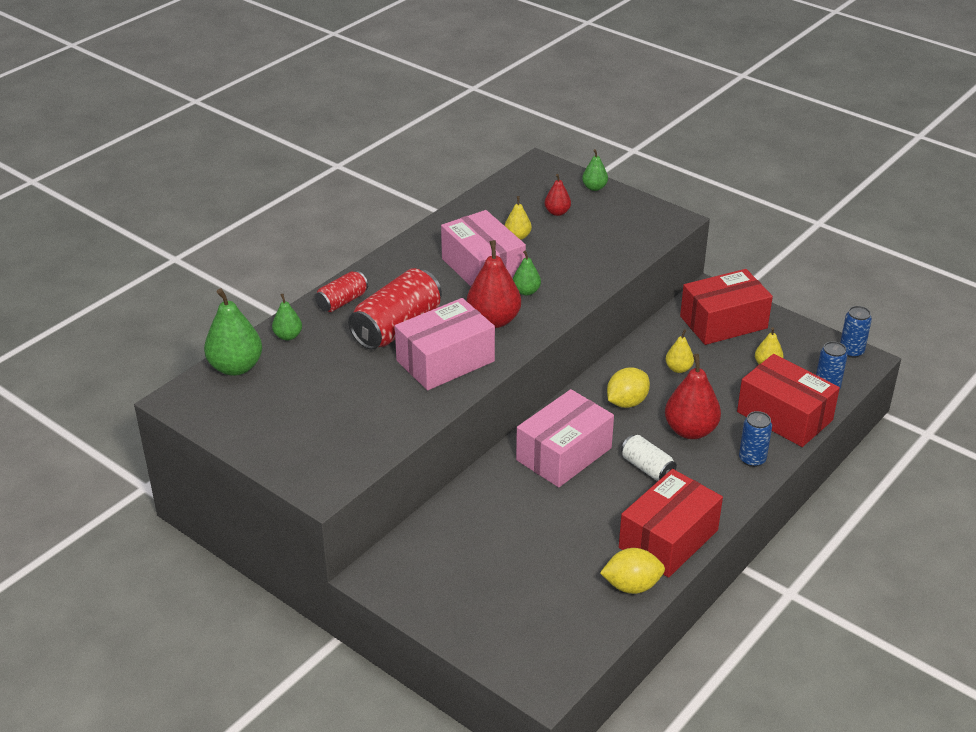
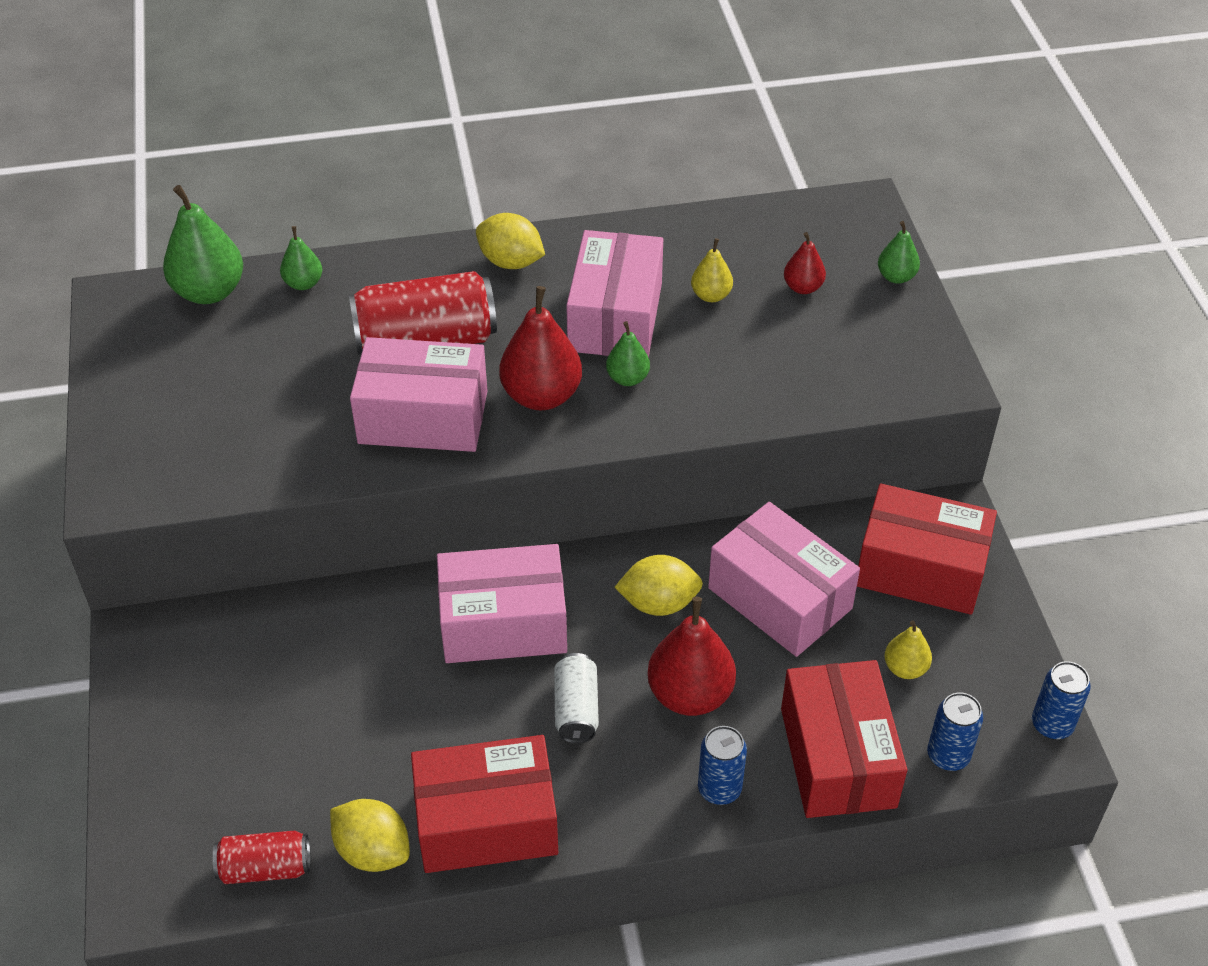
camera: 40 degrees right, 10 degrees up
(342, 302) = (409, 272): red can -> red can (265, 868)
(393, 271) = (511, 262): none -> yellow lemon
(678, 369) = (779, 598): yellow pear -> pink box

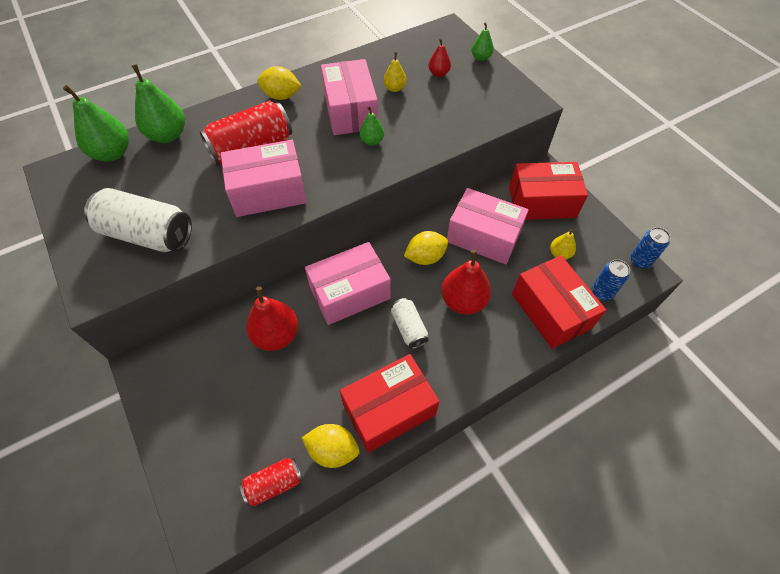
camera: 20 degrees left, 10 degrees up
(216, 434) = (148, 234): none -> white can
(303, 283) = (168, 135): green pear -> green pear, size x1.85
(541, 396) = (330, 162): red pear -> red pear (276, 335)
(719, 789) = (501, 347): blue can -> none

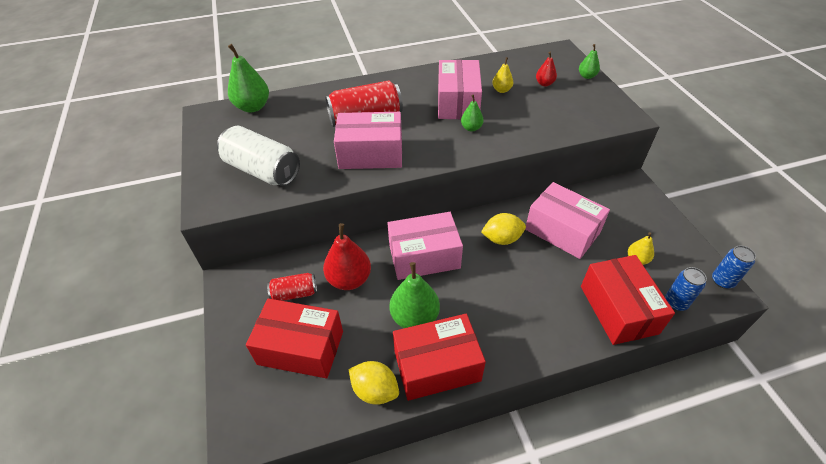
camera: 15 degrees right, 10 degrees down
(168, 135) = (300, 100): green pear -> green pear (415, 317)
(274, 484) = (313, 408): red can -> red can (294, 293)
(281, 96) = (401, 84): yellow lemon -> none
(409, 328) = (472, 297): white can -> none
(463, 301) = (530, 284): red pear -> none
(542, 202) = (627, 211): red box -> red box (300, 348)

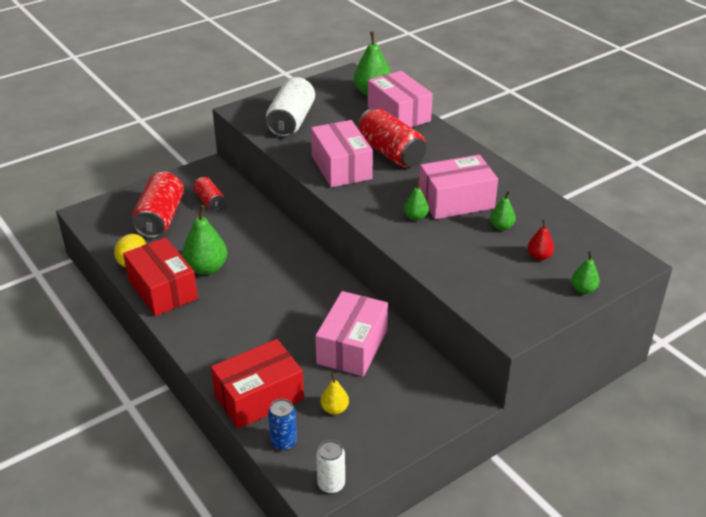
camera: 70 degrees right, 10 degrees down
(300, 348) = (160, 218): red box -> red can
(349, 279) = (234, 224): red pear -> none
(424, 256) = (276, 259): pink box -> pink box (399, 114)
(501, 90) = (501, 227): yellow pear -> green pear
(502, 239) = (320, 305): yellow lemon -> none
(722, 281) = (331, 484): blue can -> white can

